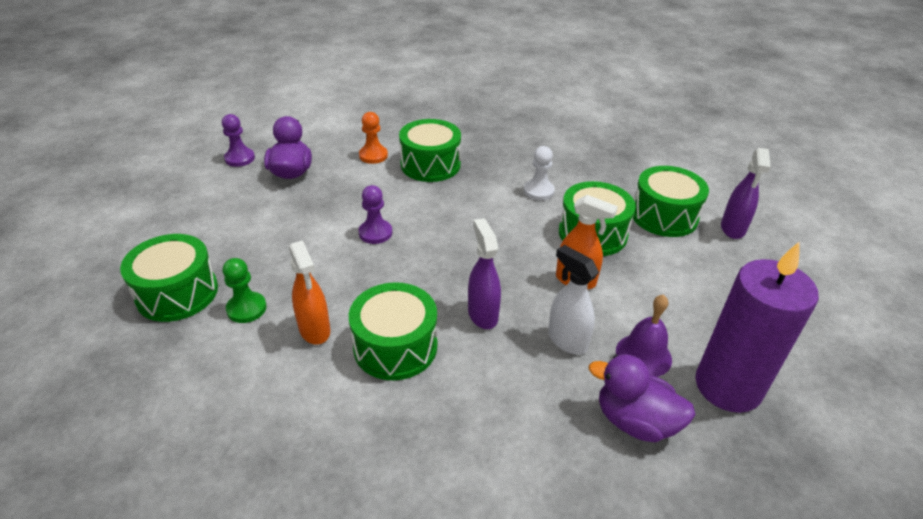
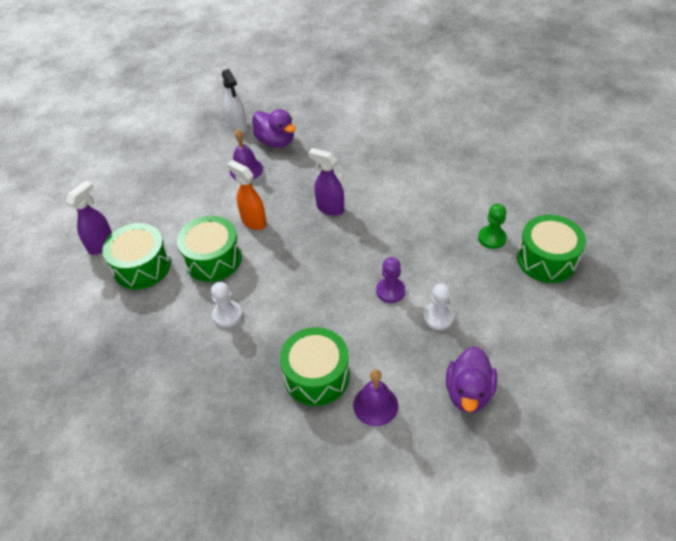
camera: 160 degrees left, 10 degrees up
(240, 158) = (531, 431): purple pawn -> none
(315, 330) = (443, 215): orange spray bottle -> none
(320, 218) = (438, 317): none -> white pawn
(373, 155) = (375, 405): orange pawn -> purple bell
(395, 346) = (392, 197): green drum -> none
(482, 314) = (330, 208): purple spray bottle -> purple spray bottle turned 120 degrees clockwise
(566, 340) = (285, 184): white spray bottle -> white spray bottle (238, 126)
(728, 386) = (214, 148): purple candle -> none

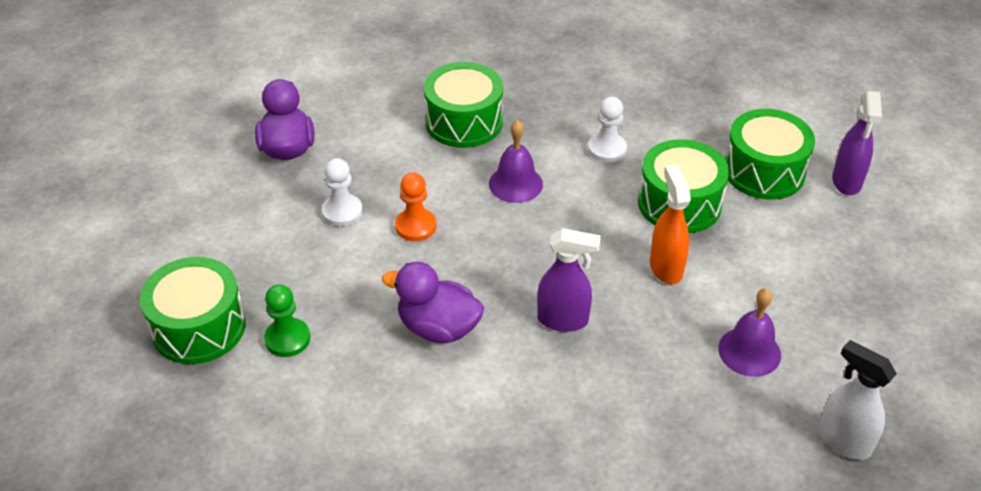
camera: 155 degrees right, 5 degrees down
(253, 221) = (666, 267): orange spray bottle -> orange spray bottle turned 120 degrees counterclockwise
(275, 141) = (745, 426): purple duck -> purple duck (438, 328)
(375, 405) = (387, 114): purple bell -> purple bell (515, 184)
(390, 291) = (415, 226): purple pawn -> orange pawn

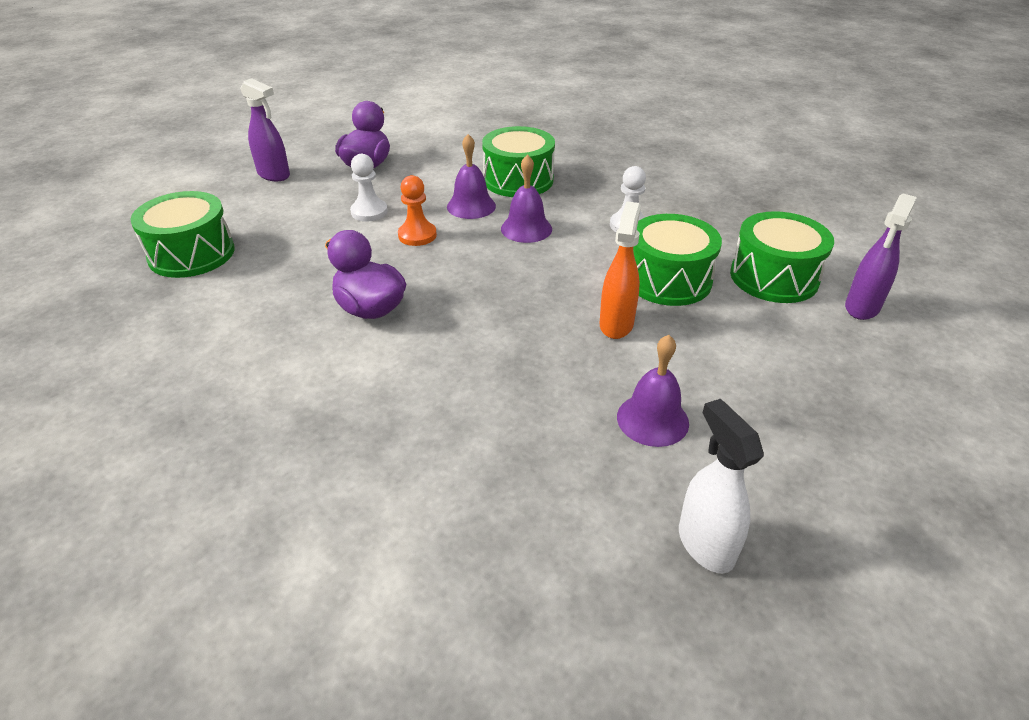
camera: 25 degrees right, 5 degrees down
(287, 339) = (245, 280): green pawn -> none
(441, 171) = (471, 206): none -> purple bell
(563, 320) = (484, 336): purple spray bottle -> purple spray bottle (274, 175)

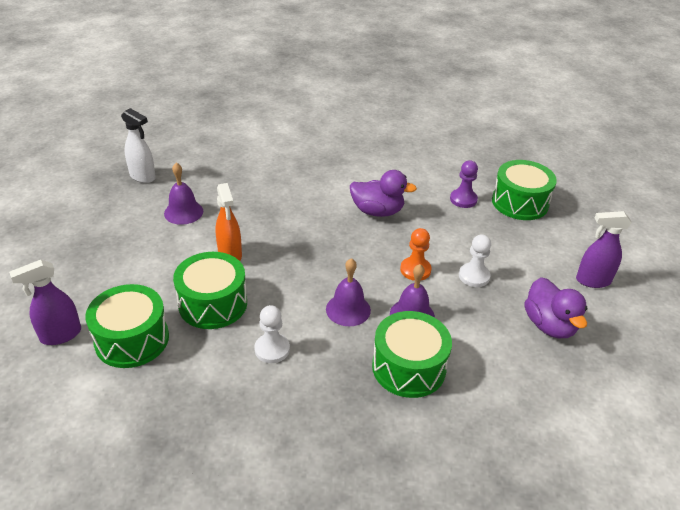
camera: 145 degrees right, 0 degrees up
(244, 282) = (463, 199): none -> purple pawn
(861, 307) = (60, 335): purple spray bottle -> purple spray bottle turned 120 degrees counterclockwise

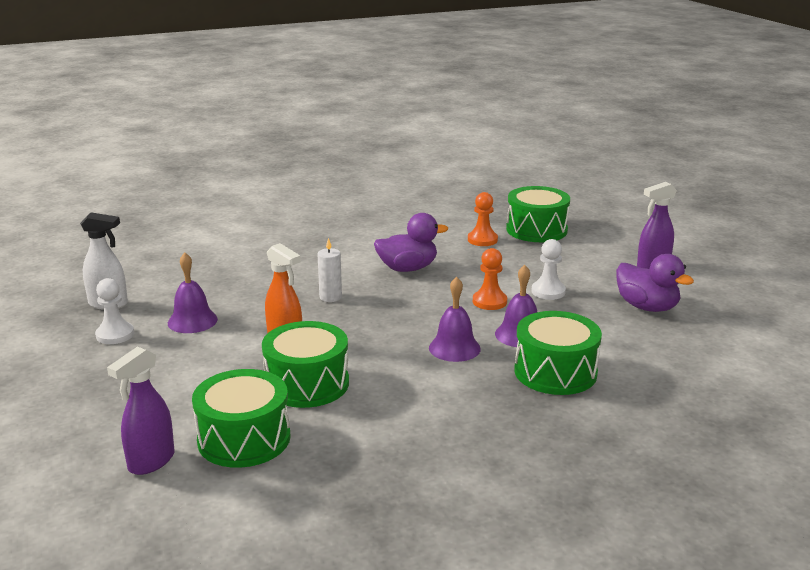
camera: 25 degrees left, 15 degrees down
(272, 349) = (409, 399): white pawn -> white pawn (115, 335)
(296, 222) = (330, 297): none -> white candle
(463, 199) = (482, 240): purple pawn -> orange pawn

